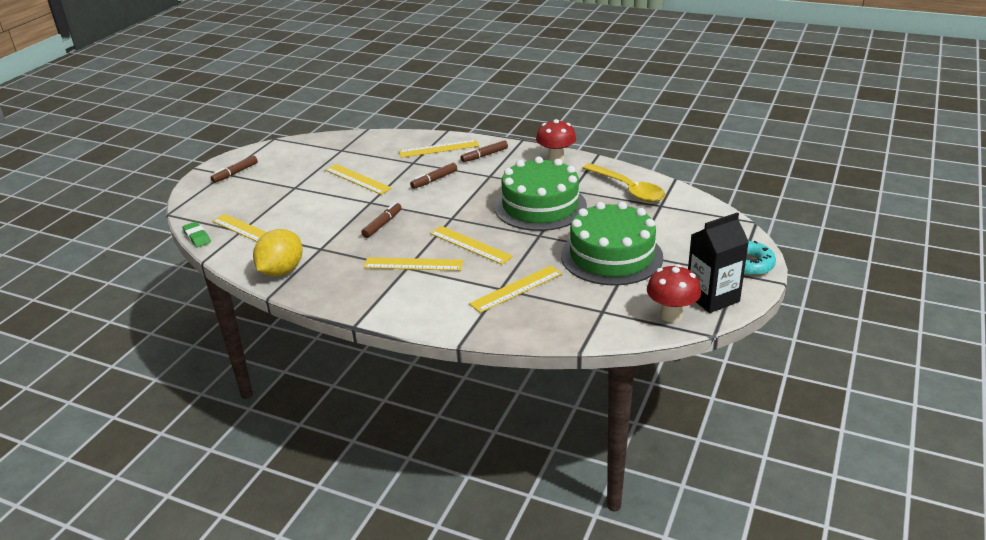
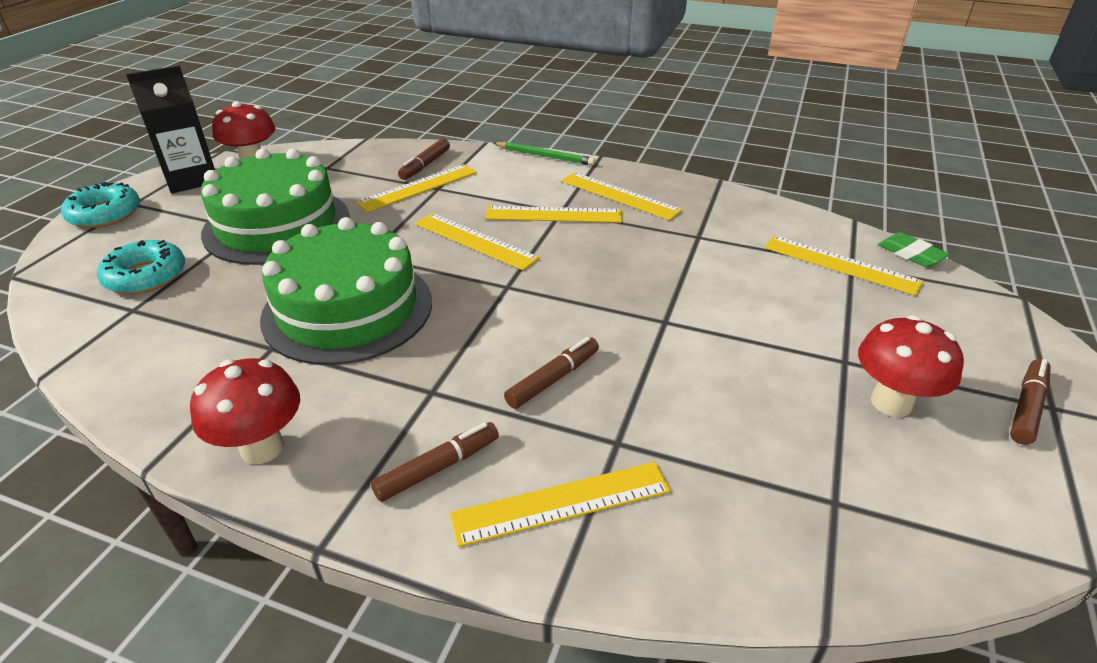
camera: 175 degrees right, 5 degrees up
(281, 271) = (729, 206): yellow lemon -> none
(290, 174) = (891, 403): none -> red mushroom
(357, 179) = (724, 384): yellow ruler -> yellow ruler (619, 195)
(382, 224) = (621, 275): brown marker -> brown marker (425, 165)
(406, 324) = (544, 156): none -> green pencil
(628, 189) = (161, 348): yellow spoon -> none
(671, 222) = (146, 276): none -> turquoise donut

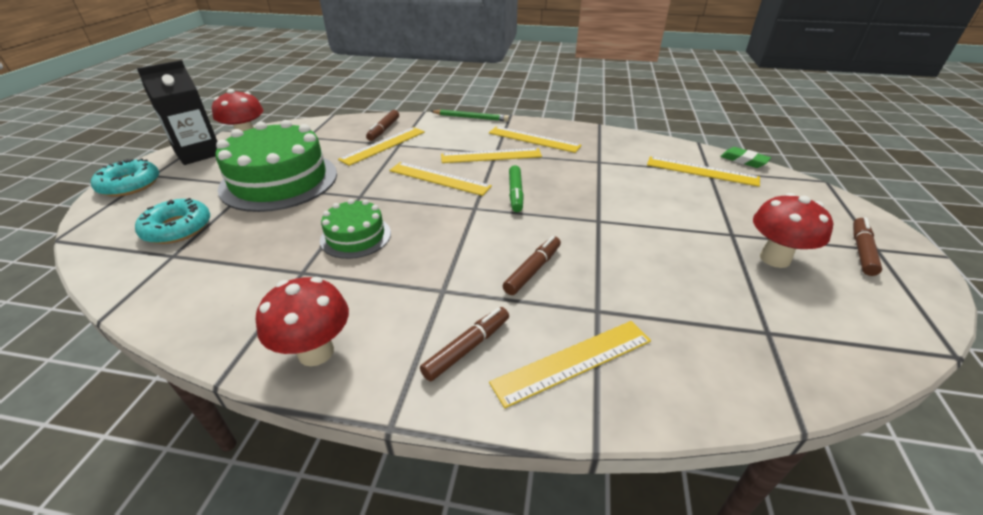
camera: 10 degrees left, 0 degrees up
(348, 309) = (355, 236): green cake -> green cake, size x0.52
(567, 271) = (515, 193): none -> green marker

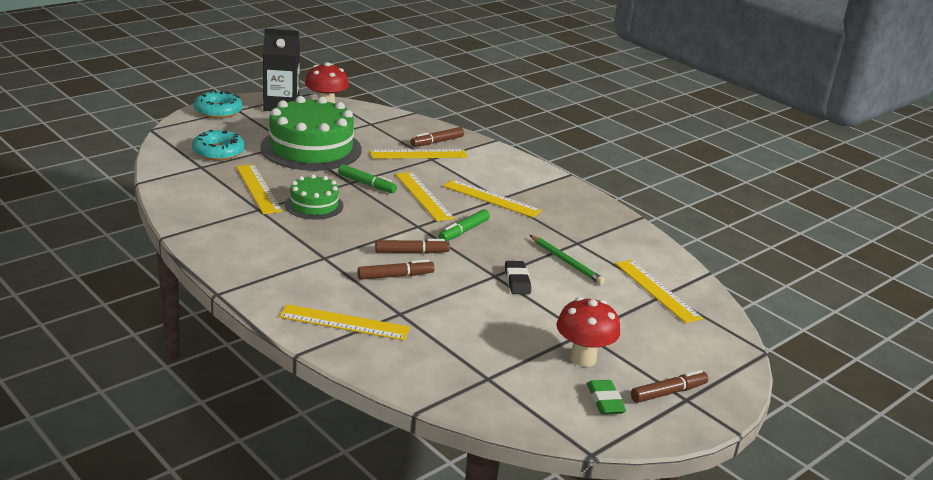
camera: 35 degrees right, 10 degrees down
(316, 352) = (220, 248): red mushroom -> none
(377, 191) = (366, 184): none -> green marker
(467, 348) = (297, 287): brown marker -> brown marker (411, 252)
(470, 117) = (528, 162): green pencil -> green pencil (566, 262)
(533, 139) = (552, 202): yellow ruler -> yellow ruler (258, 188)
(620, 216) = (517, 281): none -> black eraser
(743, 160) = (720, 303): green eraser -> green eraser (605, 401)

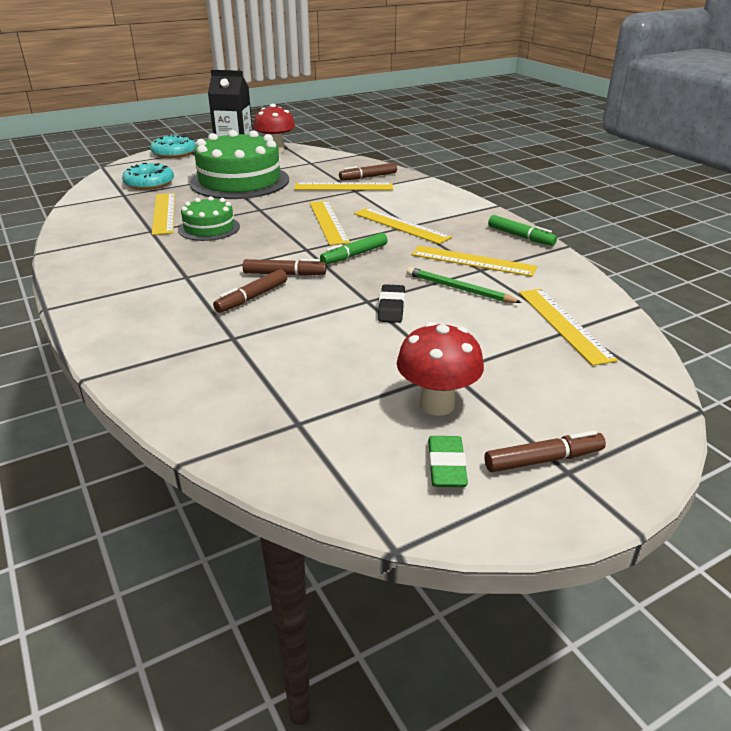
camera: 15 degrees right, 5 degrees up
(344, 322) = (161, 345): yellow ruler -> yellow ruler (473, 261)
(366, 184) = (275, 211): green marker -> green marker (520, 237)
(395, 276) = (252, 298): brown marker -> brown marker turned 135 degrees clockwise
(566, 262) = (459, 289): green pencil -> green pencil turned 150 degrees clockwise

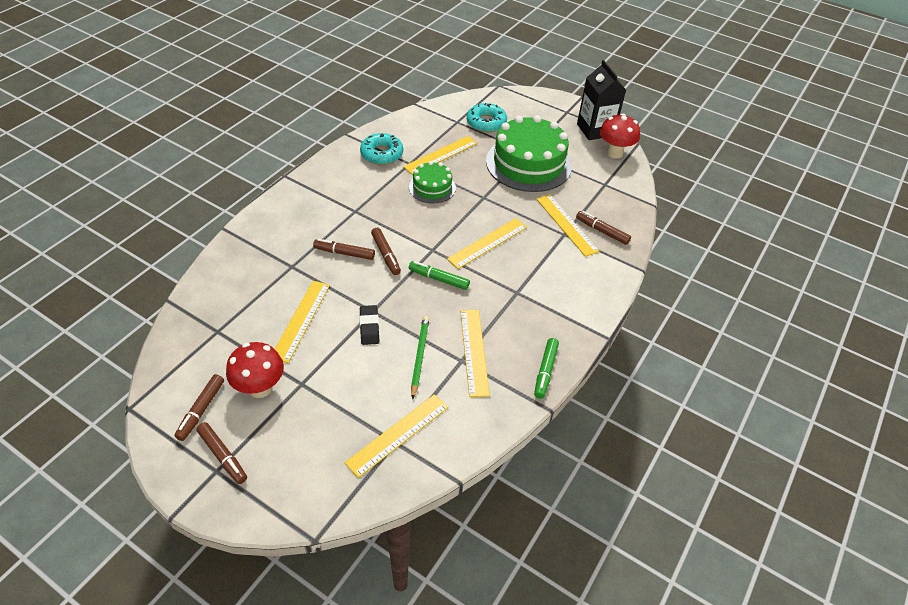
camera: 60 degrees right, 15 degrees up
(174, 153) = (556, 104): turquoise donut -> turquoise donut (382, 154)
(391, 307) = (369, 327): black eraser -> black eraser turned 75 degrees counterclockwise
(400, 225) = (512, 287): yellow ruler -> yellow ruler (301, 320)
(446, 466) = (201, 410): green eraser -> brown marker

